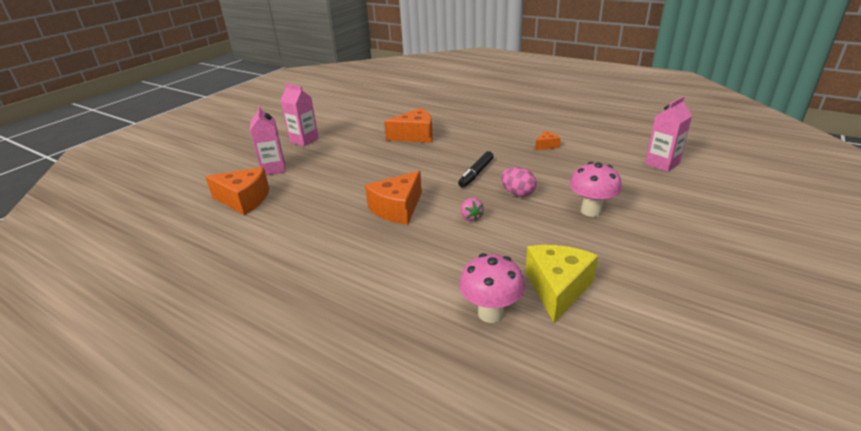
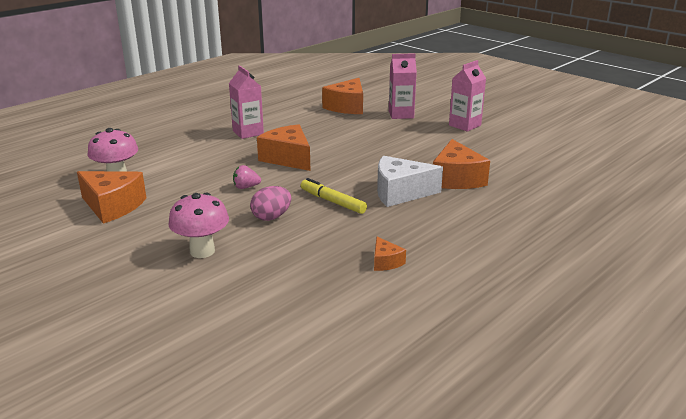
camera: 100 degrees right, 5 degrees down
(447, 151) = (400, 193): none -> white cheese
(476, 173) = (332, 201): black marker -> yellow marker
(557, 288) = (112, 206): yellow cheese -> orange cheese
(662, 164) = (271, 348): pink carton -> pink carton (248, 132)

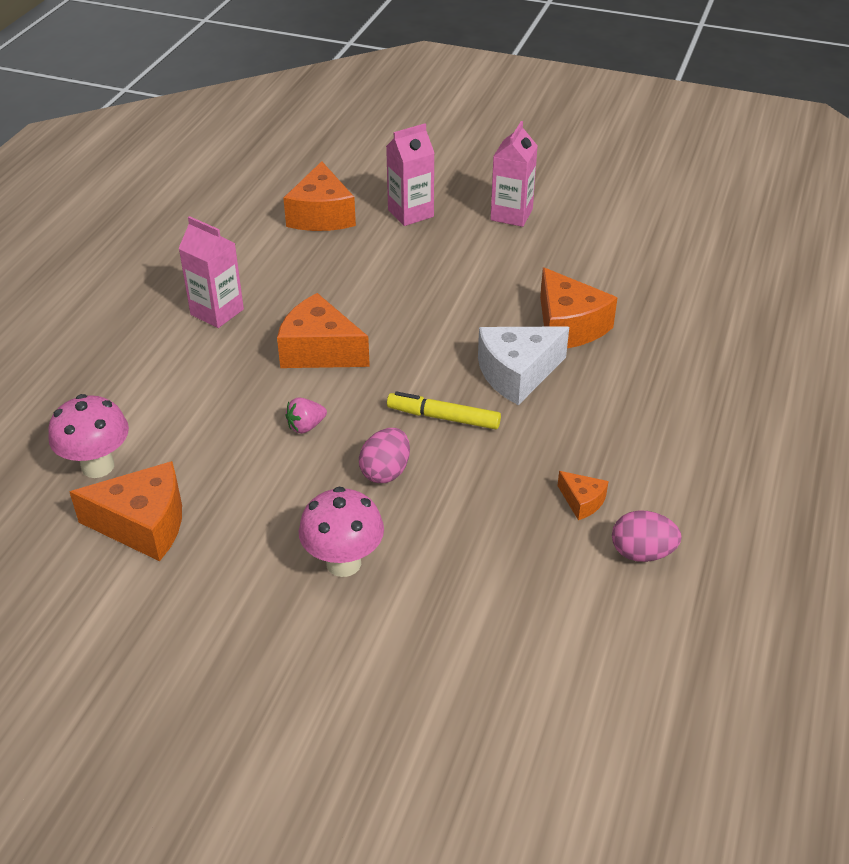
camera: 25 degrees left, 15 degrees up
(404, 299) = (642, 553): none -> pink egg

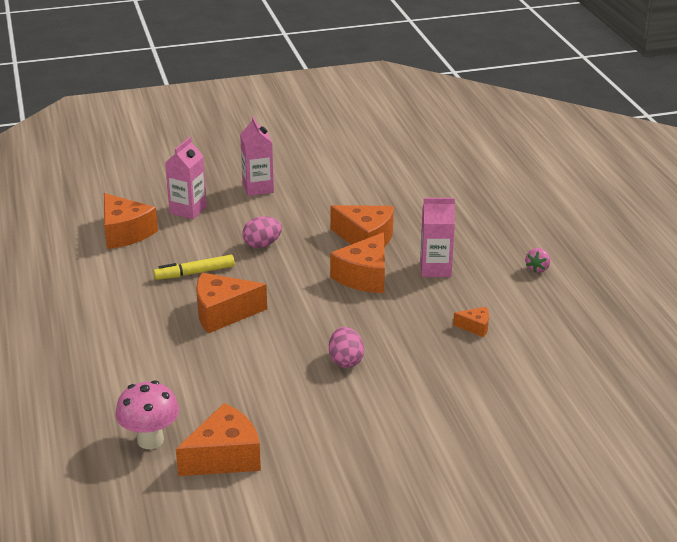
camera: 35 degrees left, 10 degrees down
(217, 312) = (121, 318): pink carton -> pink carton (435, 269)
(306, 426) = (266, 358): pink strawberry -> pink strawberry (537, 268)
(343, 563) = (376, 418): pink mushroom -> none
(443, 417) = (347, 317): yellow marker -> yellow marker (194, 273)
(517, 374) = (364, 276): white cheese -> orange cheese
(642, 553) = (533, 338): pink egg -> pink egg (262, 245)

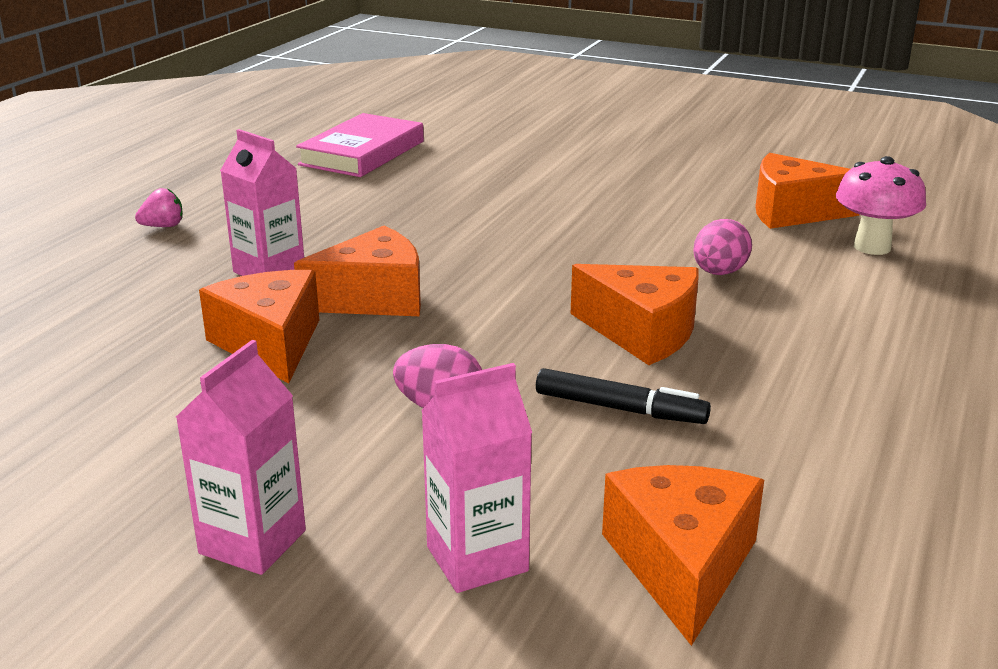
camera: 140 degrees left, 5 degrees down
(194, 273) = (620, 409): yellow marker -> black marker
(345, 361) = (552, 232): pink egg -> pink egg (719, 273)
(475, 327) = (357, 209): orange cheese -> none
(570, 379) = (362, 153): none -> pink book

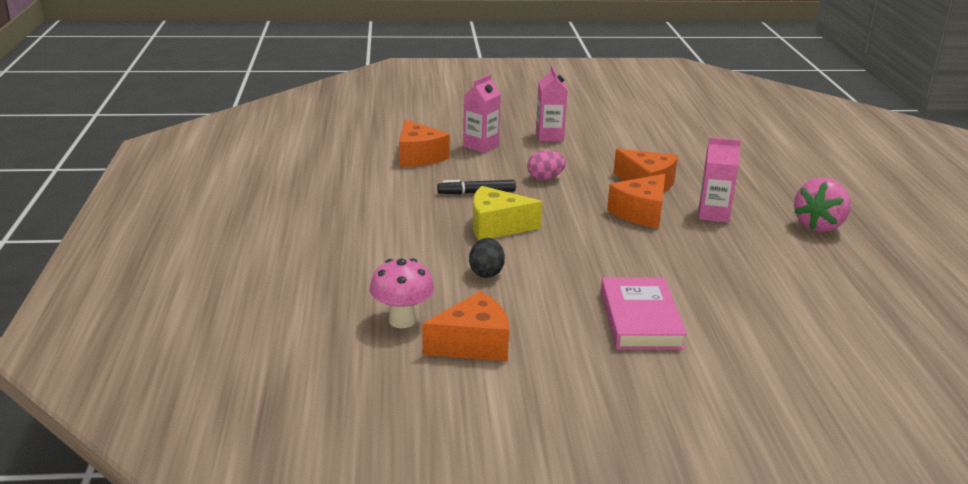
camera: 150 degrees right, 0 degrees up
(163, 226) = (819, 225): pink strawberry -> pink strawberry, size x2.11
(362, 153) = (848, 322): pink book -> pink book (640, 319)
(642, 332) = (497, 226): orange cheese -> yellow cheese
(719, 273) = (486, 272): pink egg -> black egg

